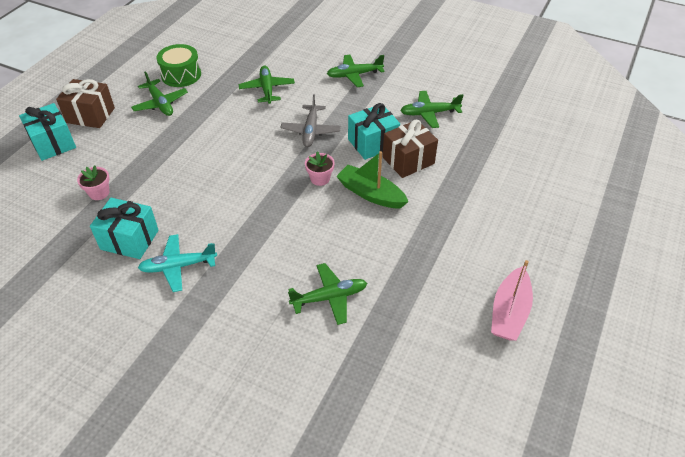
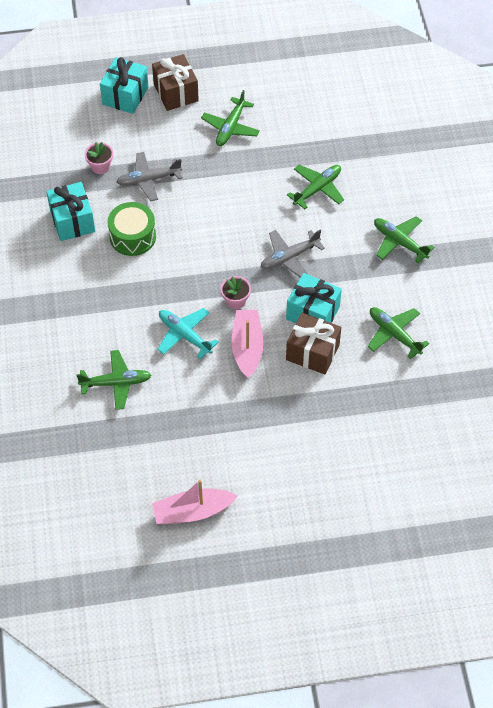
camera: 55 degrees right, 10 degrees up
(149, 171) = (148, 180): none -> grey plane
(178, 266) = (72, 269): turquoise plane -> turquoise plane (184, 335)
(181, 75) = (280, 113): green drum -> green drum (132, 236)
(329, 297) = (116, 383): green plane -> green plane turned 45 degrees counterclockwise
(370, 194) = (247, 347): green boat -> pink boat

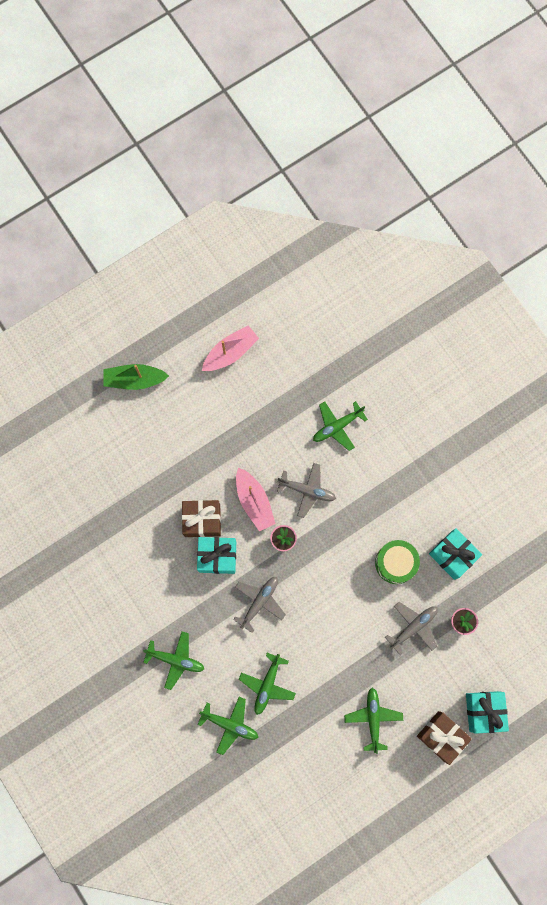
camera: 155 degrees right, 20 degrees up
(184, 335) = (307, 490): turquoise plane -> grey plane
(321, 529) = (134, 380): none -> green boat
(394, 334) = (145, 566): green plane -> green plane (230, 724)

